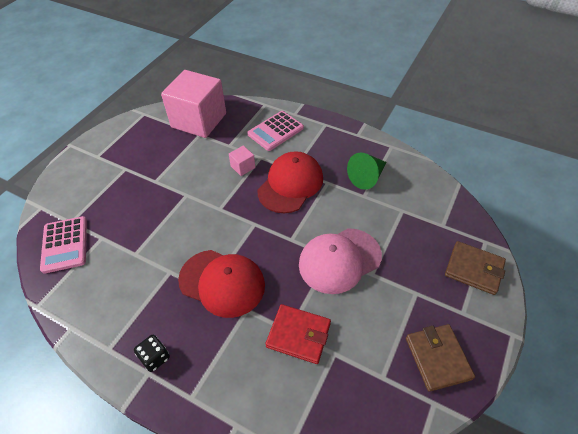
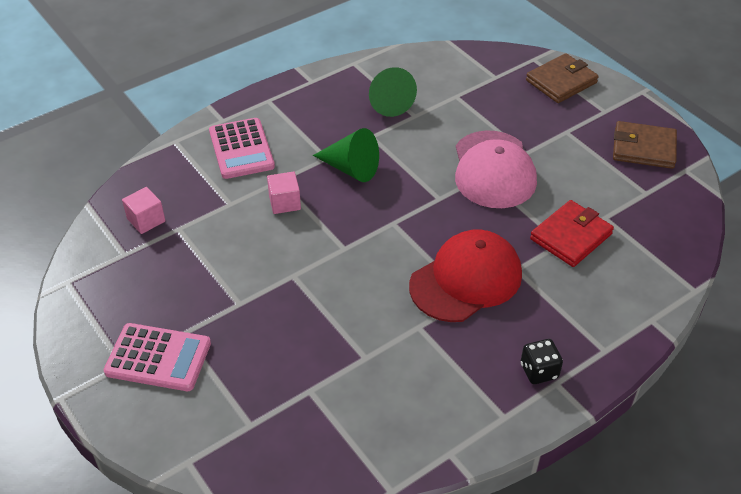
camera: 65 degrees left, 5 degrees down
(65, 244) = (294, 439): pink calculator -> pink calculator (158, 358)
(199, 120) = (146, 220): pink cube -> pink cube, size x0.40
(290, 184) = (351, 168): red cap -> green cone

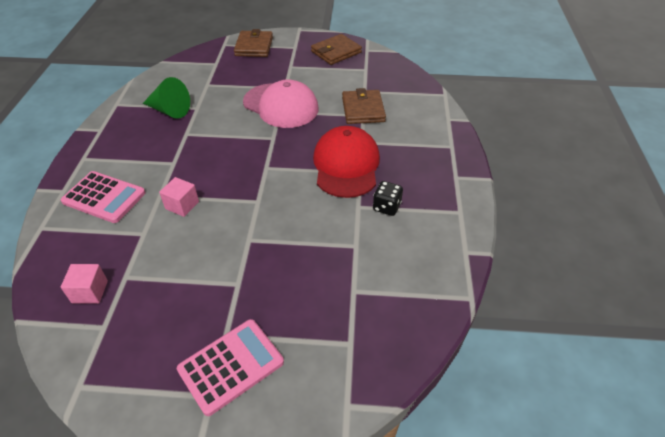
camera: 50 degrees left, 0 degrees up
(351, 168) = (198, 158): green cone -> none
(539, 371) = (441, 178): black dice -> black dice (386, 207)
(571, 236) = (363, 109): red wallet -> brown wallet

